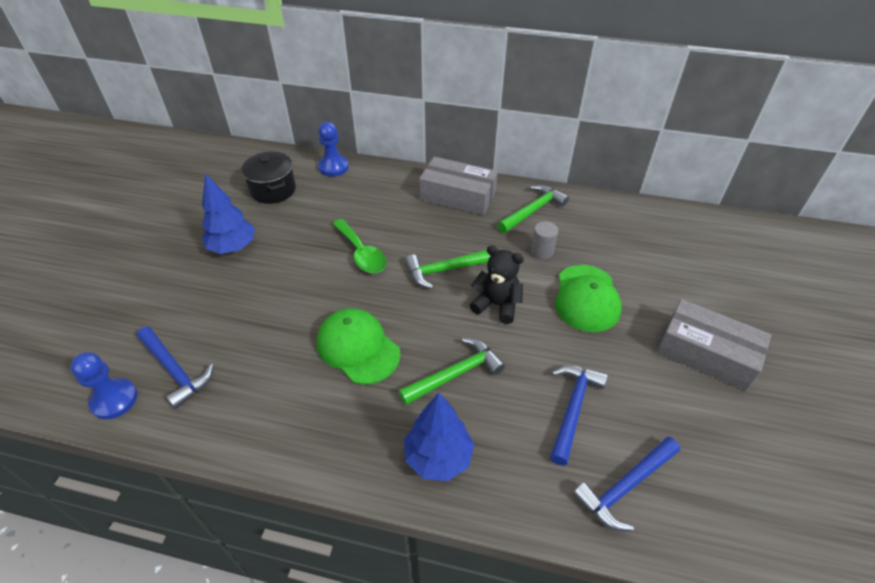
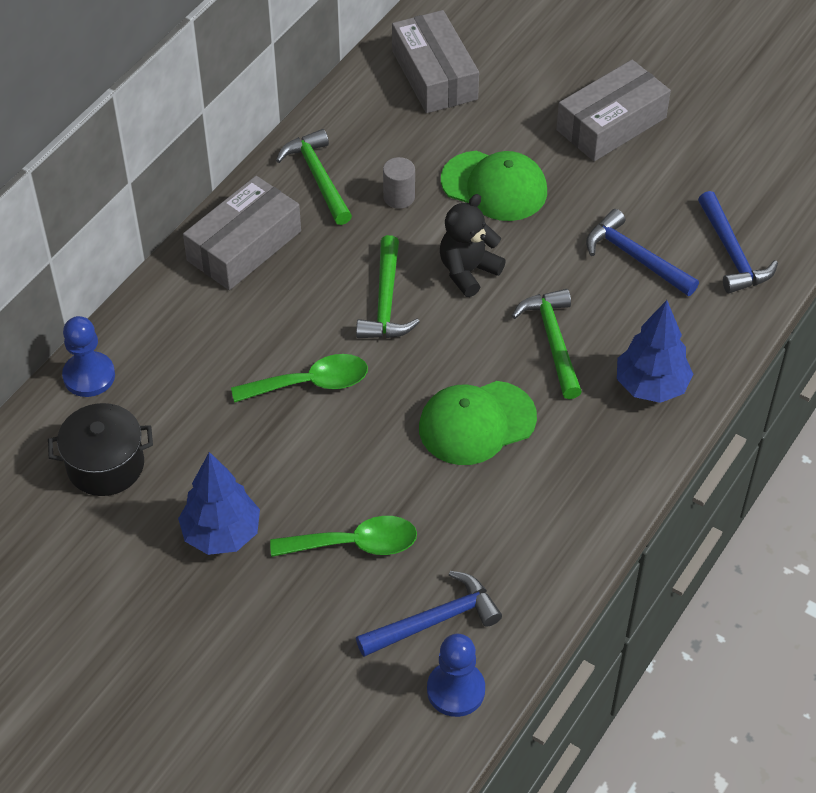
camera: 70 degrees left, 5 degrees up
(235, 310) = (355, 544): none -> green spoon
(666, 239) = (434, 75): none -> grey box

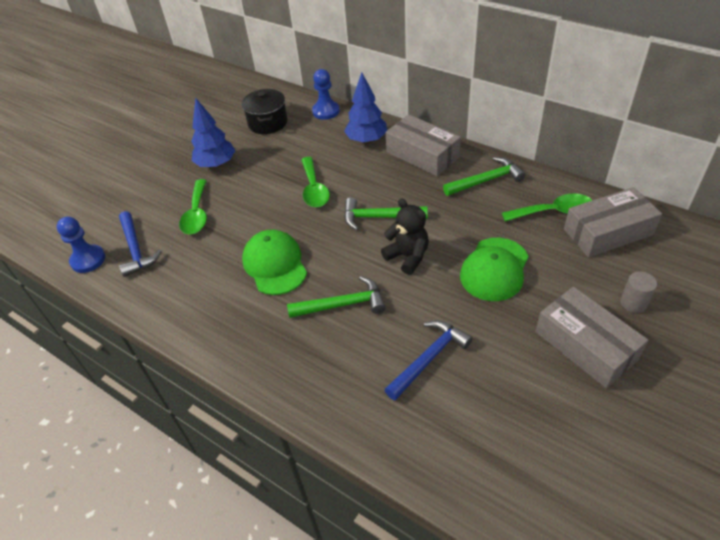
camera: 95 degrees right, 5 degrees down
(392, 118) = (553, 211): none -> green spoon
(399, 197) = (474, 219): grey cylinder -> grey cylinder (633, 303)
(651, 386) = (296, 364): blue tree -> blue tree (366, 140)
(732, 253) = (440, 433): blue hammer -> none

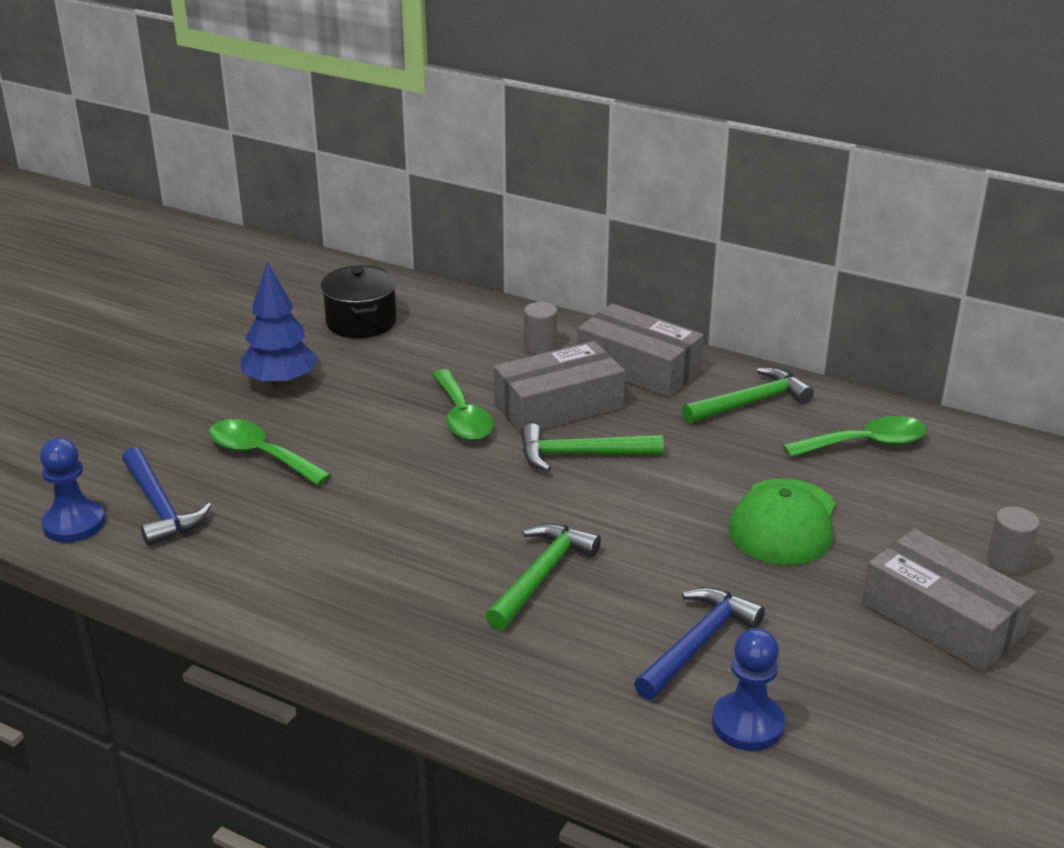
camera: 10 degrees left, 15 degrees down
(196, 214) = (260, 455): green spoon -> green spoon turned 135 degrees clockwise
(275, 264) = (414, 523): green cap -> none
(326, 111) = (461, 306): blue pawn -> blue pawn (747, 724)
(342, 304) = (541, 576): green hammer -> green hammer turned 45 degrees counterclockwise
(366, 140) = (540, 347): blue tree -> grey cylinder
(407, 256) = (639, 508): black teddy bear -> none
(608, 232) = (955, 470): grey box -> grey box (558, 405)

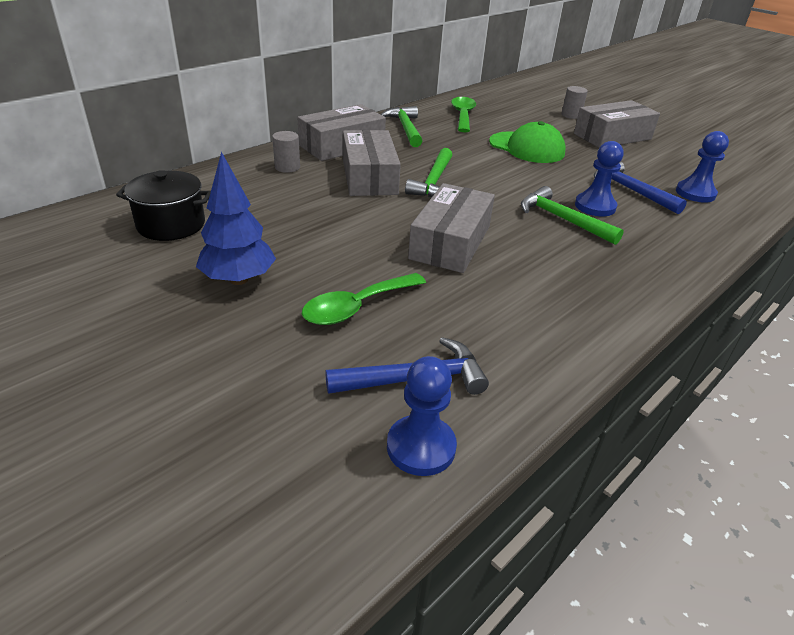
camera: 75 degrees left, 5 degrees up
(421, 491) = (450, 242): none -> grey box
(462, 417) = (360, 210): green spoon -> none
(607, 605) = (595, 206): none -> blue pawn

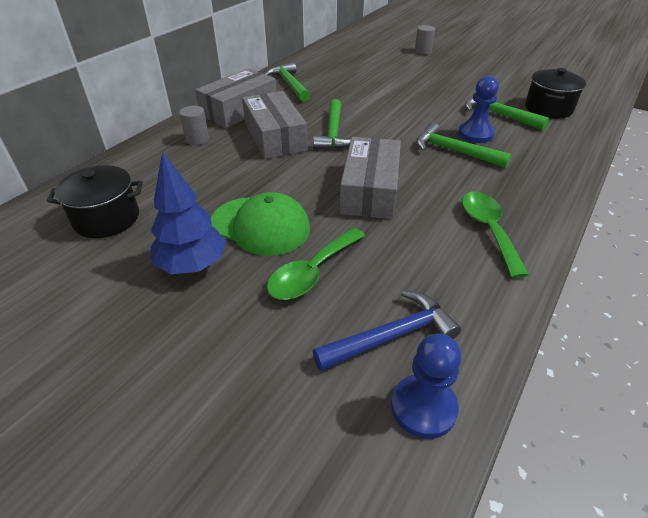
camera: 10 degrees left, 5 degrees up
(463, 115) = (333, 64): green spoon -> green spoon (488, 229)
(527, 148) = (399, 87): green cap -> green cap (260, 226)
(612, 136) = (463, 66): grey box -> none
(631, 191) = (498, 114): blue hammer -> green hammer
(695, 193) = (548, 108): blue pawn -> black pot

